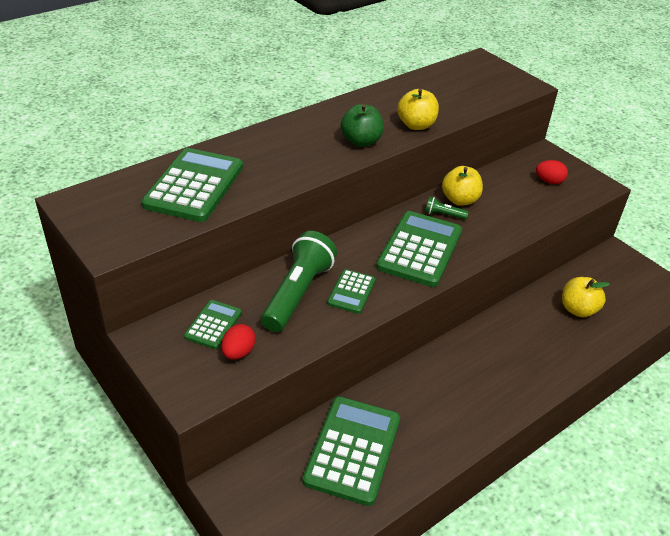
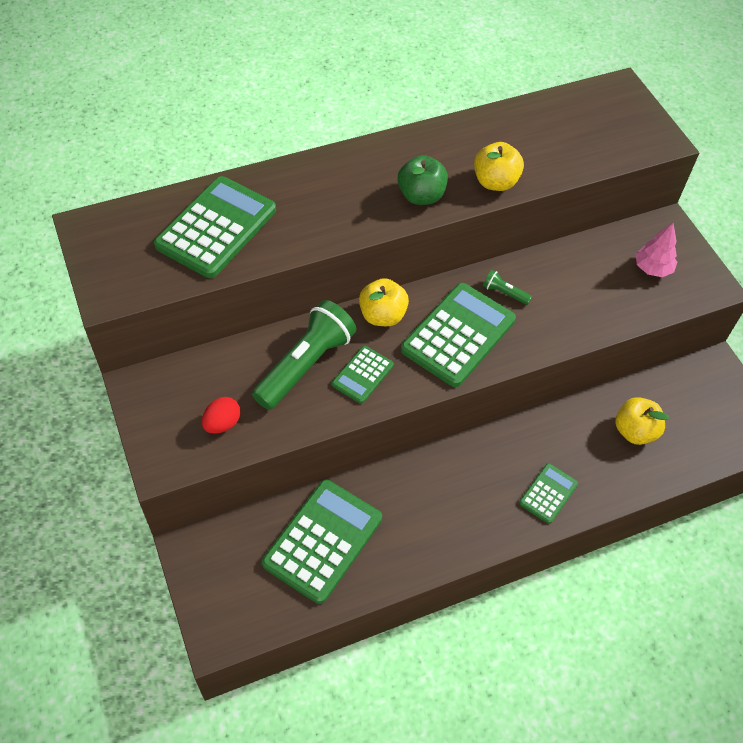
camera: 15 degrees right, 15 degrees up
(213, 325) = (207, 385): green calculator -> green calculator (548, 493)
(460, 200) = (532, 276): yellow apple -> yellow apple (382, 315)
(549, 181) = (652, 268): red egg -> pink tree

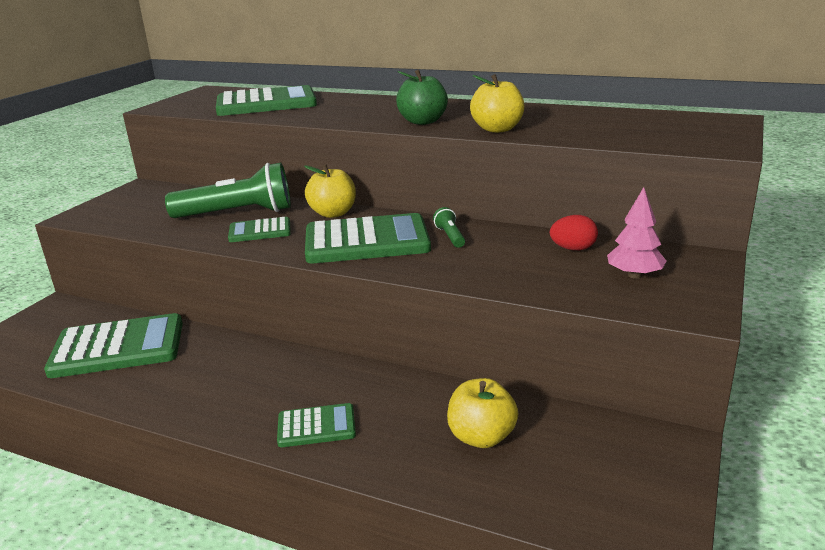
camera: 50 degrees right, 30 degrees down
(222, 423) = (140, 215): red egg -> red egg (573, 249)

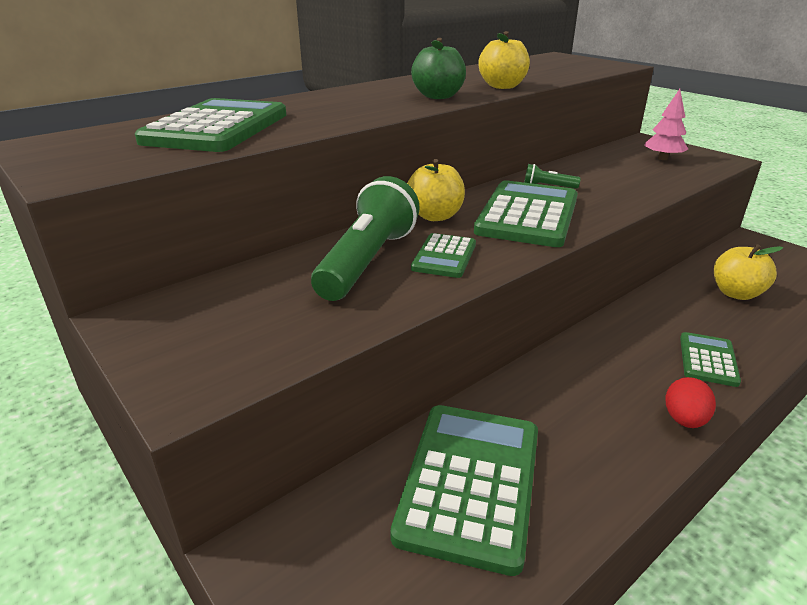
camera: 65 degrees left, 5 degrees up
(573, 249) = (606, 161): red egg -> red egg (684, 420)

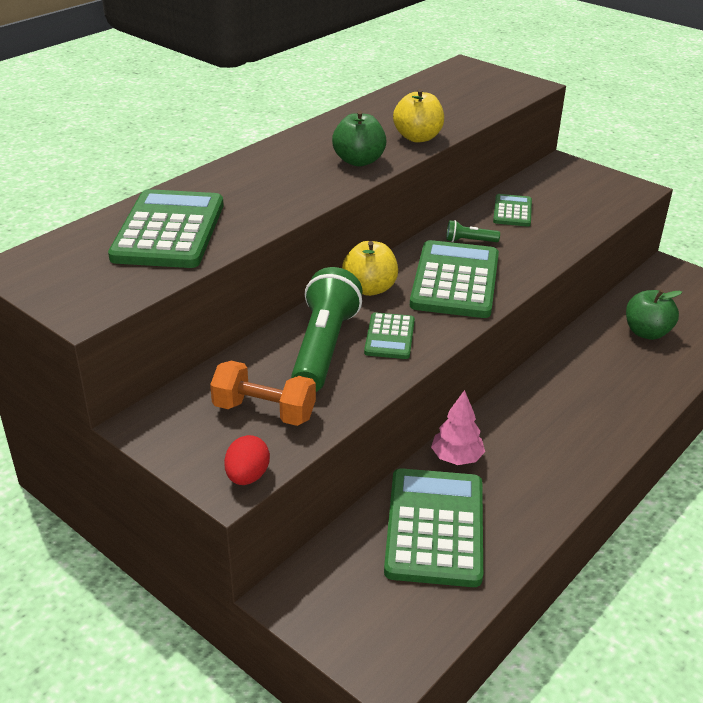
camera: 10 degrees left, 5 degrees up
(272, 316) = (264, 412): none -> orange dumbbell
(662, 158) = (578, 192): pink tree -> pink tree (456, 458)
(684, 420) = (596, 460): red egg -> red egg (247, 476)
(708, 360) = (617, 404): green calculator -> green calculator (512, 211)
(736, 293) = (646, 332): yellow apple -> green apple

